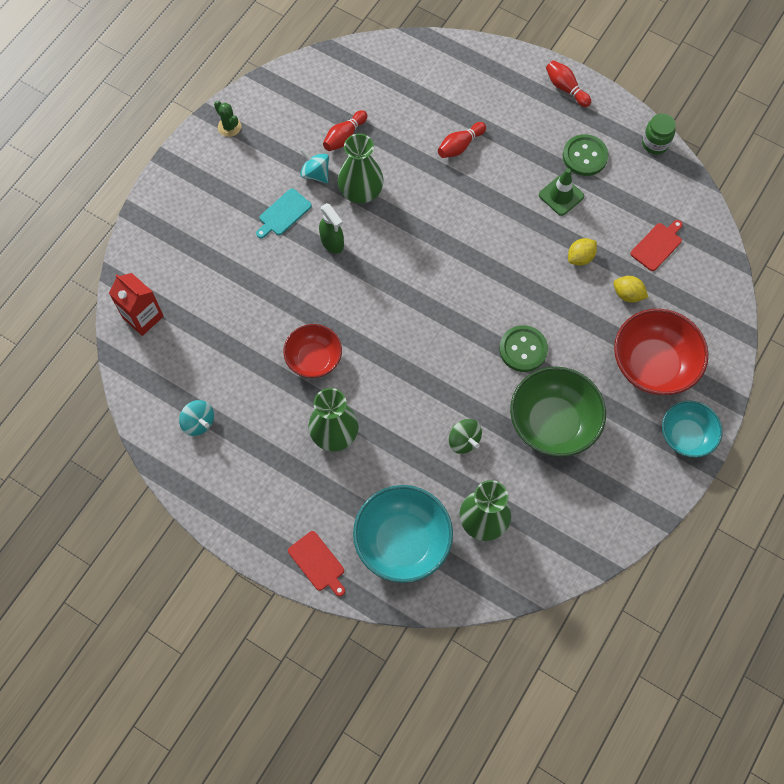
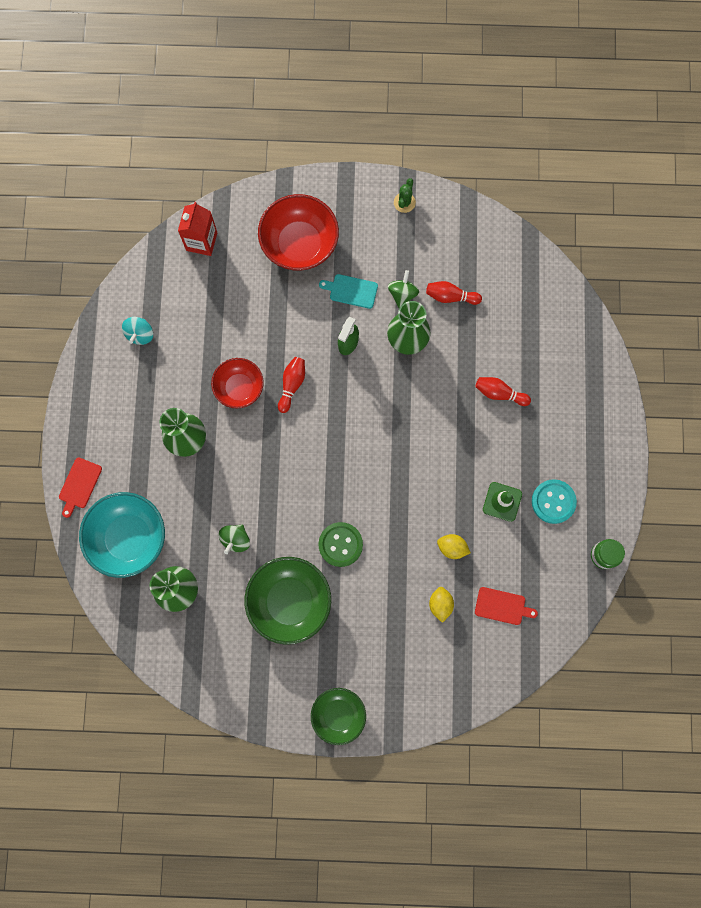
camera: 60 degrees right, 10 degrees up
(315, 174) = (402, 294): turquoise spinning top -> green spinning top
(566, 88) = (612, 450): red bowling pin -> red bowling pin (292, 385)
(585, 156) = (553, 502): green button -> turquoise button
(653, 365) = (387, 657): red bowl -> red bowl (299, 244)
(686, 436) = (338, 714): turquoise bowl -> green bowl

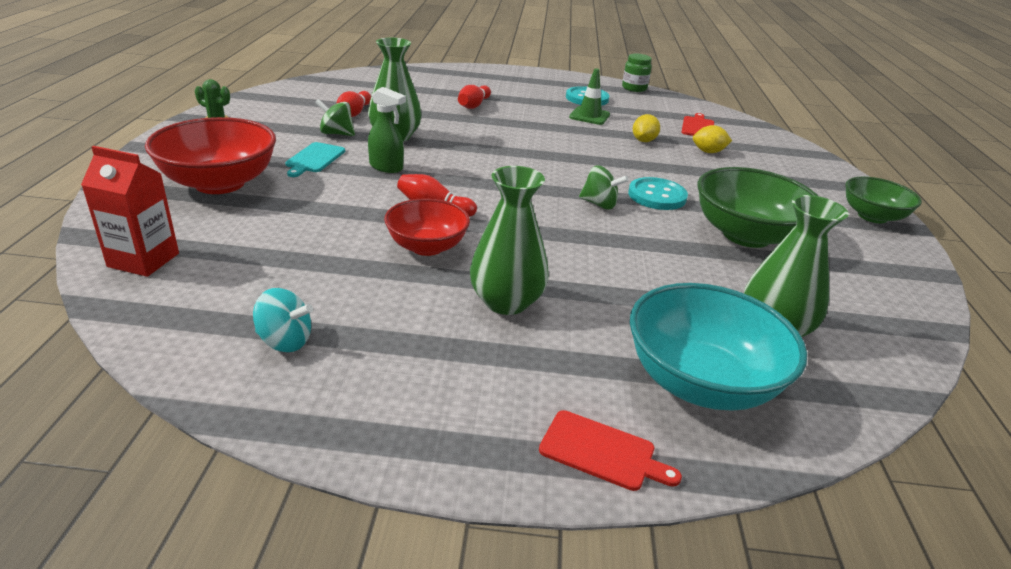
camera: 90 degrees left, 45 degrees down
(235, 540) = (671, 269): green spinning top -> green spinning top (599, 204)
(340, 544) = (657, 196): green button -> turquoise button

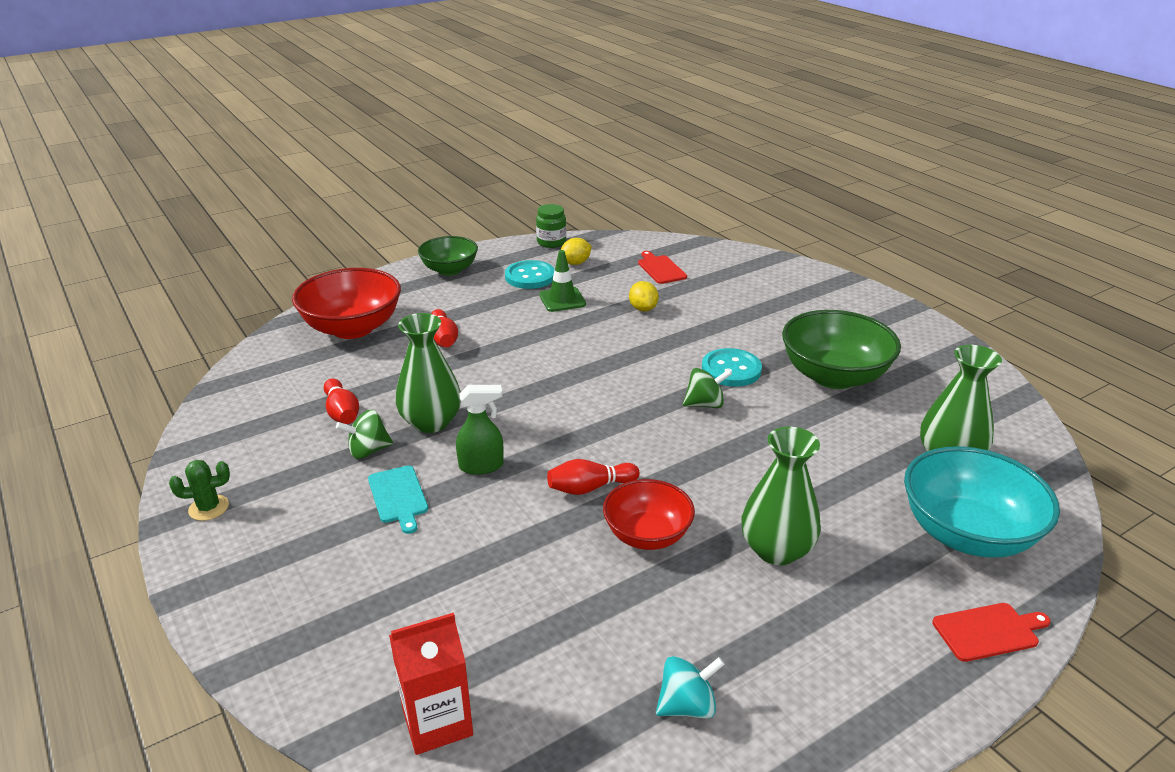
camera: 35 degrees left, 0 degrees up
(219, 183) = (355, 586): red bowl -> red bowl (352, 328)
(708, 152) = (704, 296): yellow lemon -> yellow lemon (575, 263)
(872, 216) = (880, 308): green bowl -> green bowl (449, 270)

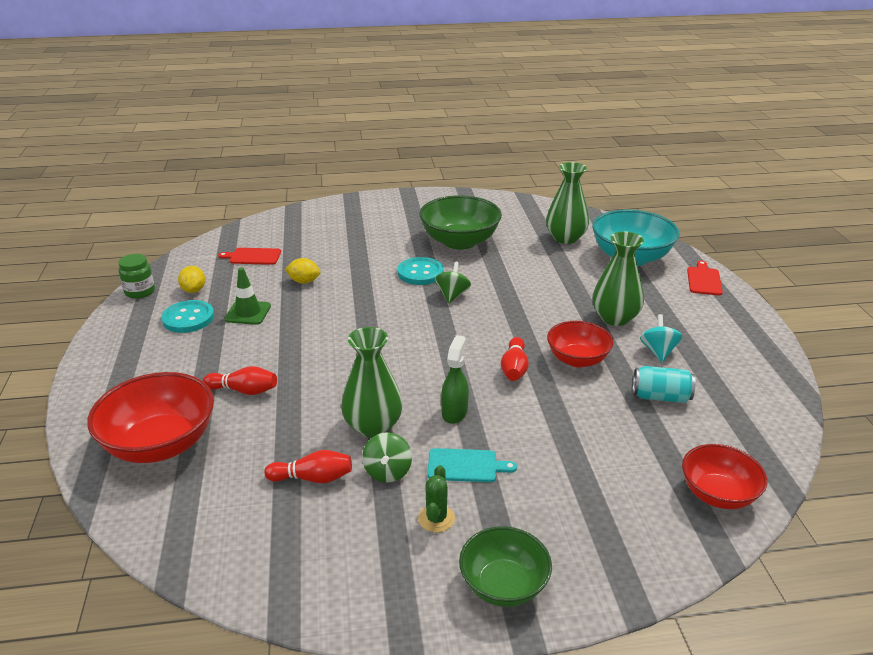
camera: 65 degrees left, 0 degrees up
(209, 508) = (404, 597): green cactus -> green cactus (436, 518)
(437, 722) = (717, 494): red carton -> red bowl
(449, 270) = (117, 359): green bowl -> green bowl (503, 585)
(617, 630) = (660, 397): none -> turquoise can
(687, 706) = (729, 389): turquoise spinning top -> turquoise spinning top (658, 351)

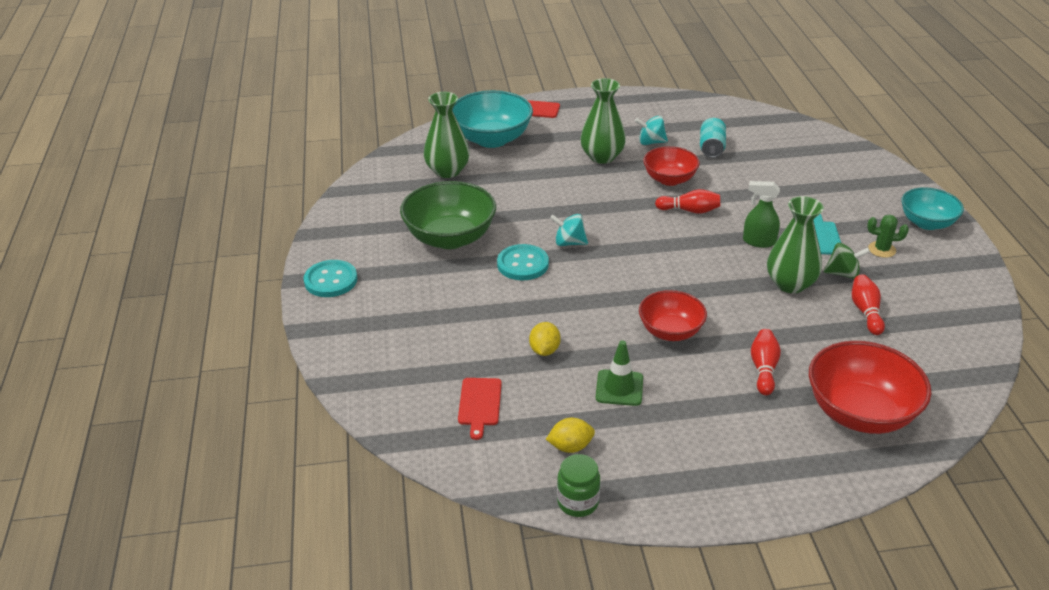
camera: 90 degrees left, 5 degrees up
(188, 318) = (637, 438): turquoise button -> turquoise button (331, 280)
(452, 295) = (569, 243): green spinning top -> turquoise spinning top
(503, 585) = (927, 223): green bowl -> turquoise bowl
(717, 494) = (810, 140): red bowl -> red bowl (670, 331)

